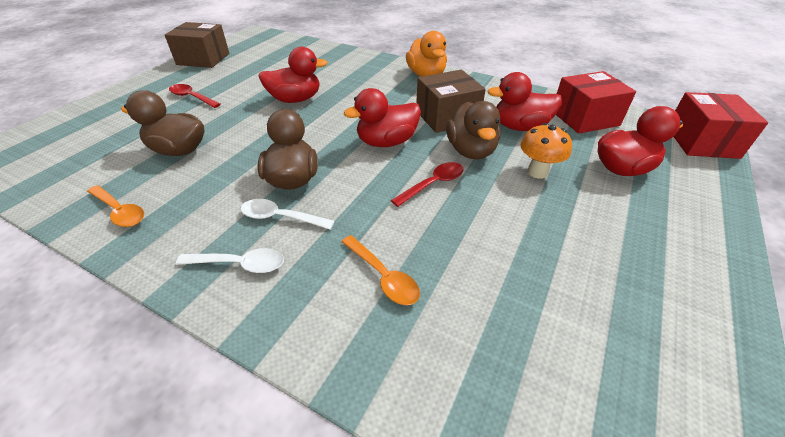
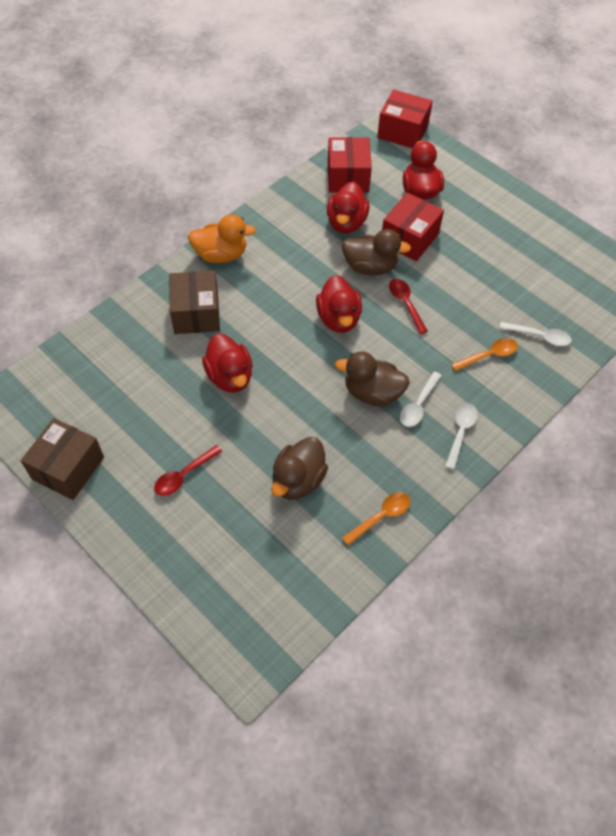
camera: 75 degrees left, 15 degrees up
(295, 99) = (230, 376): red duck -> red duck turned 150 degrees clockwise
(447, 117) = (312, 265): brown box -> brown box (196, 313)
(450, 341) = (539, 336): none -> white spoon
(537, 172) = (409, 238): orange mushroom -> red box

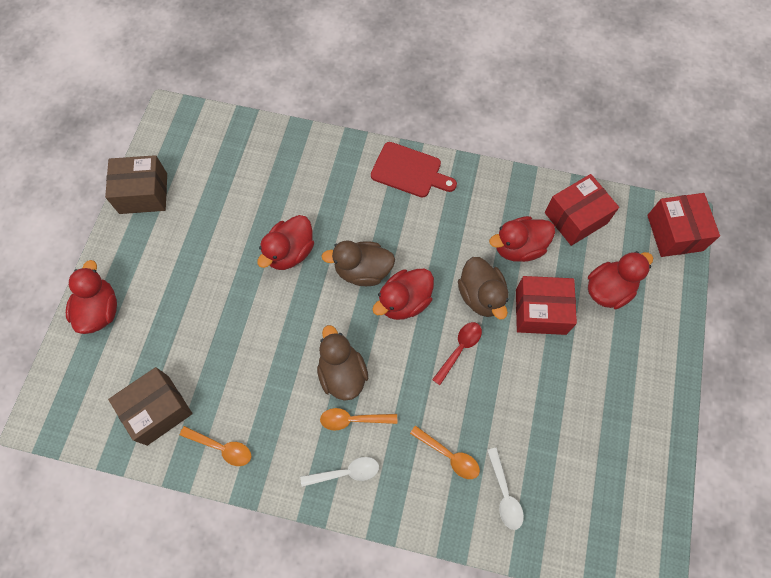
camera: 60 degrees right, 10 degrees up
(169, 563) = (100, 310): none -> red duck
(184, 475) = (179, 274): red spoon -> none
(196, 313) = (336, 190): brown box -> brown box (158, 410)
(221, 255) = (409, 171): orange duck -> red cutting board
(298, 480) = (221, 361): brown duck -> brown duck (363, 271)
(418, 405) = (353, 420): white spoon -> orange spoon

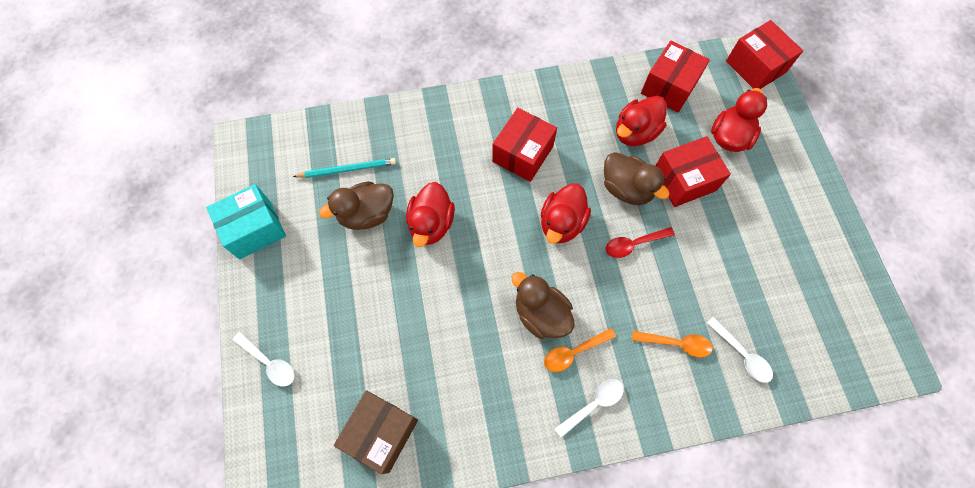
camera: 25 degrees left, 0 degrees up
(100, 310) = (269, 363): red duck -> white spoon
(143, 193) = (254, 229): brown box -> turquoise box
(222, 447) = (464, 438): orange spoon -> none
(244, 174) = (347, 169): none -> turquoise pencil
(363, 271) = (509, 212): brown duck -> brown duck (366, 214)
(403, 224) = (523, 154): none -> red box
(409, 171) = (503, 104): red cutting board -> none
(459, 349) = (633, 244): red spoon -> red spoon turned 120 degrees counterclockwise

